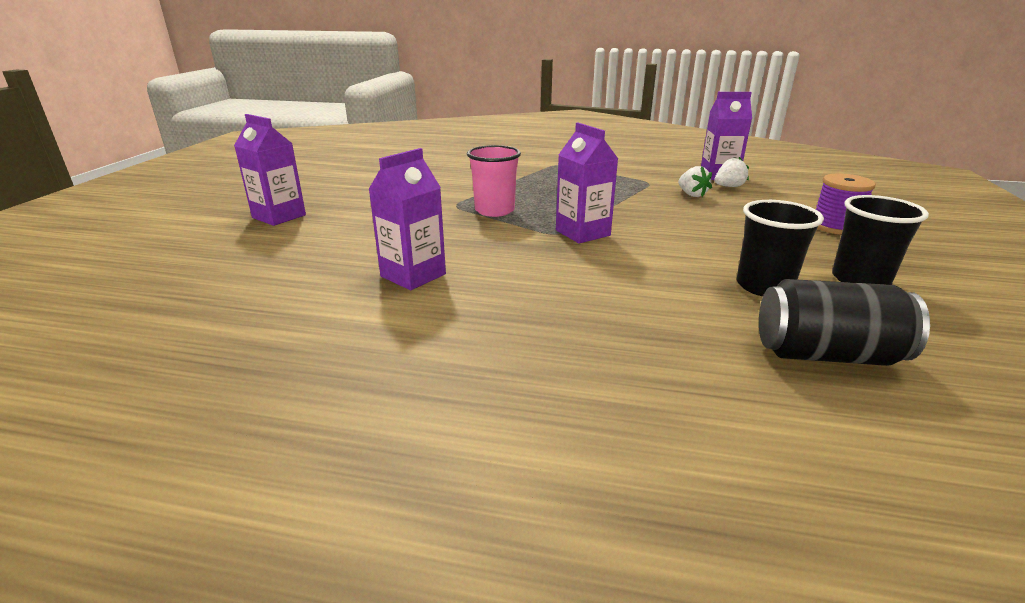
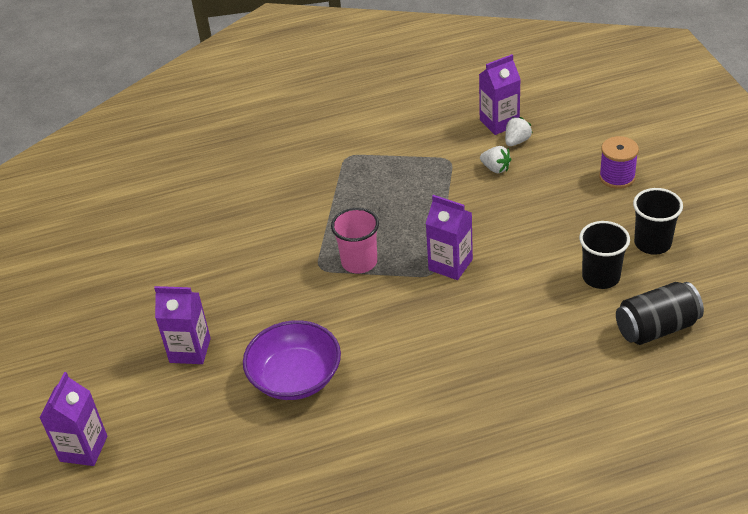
camera: 25 degrees left, 15 degrees up
(331, 256) = (295, 377): none -> purple bowl
(413, 275) = (376, 369): purple carton -> purple carton (83, 449)

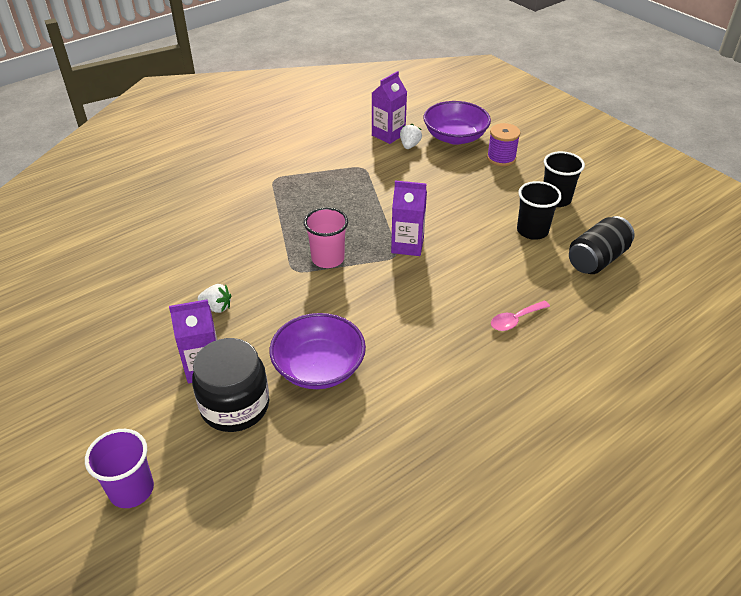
camera: 25 degrees left, 0 degrees up
(83, 449) = (131, 489): purple carton -> purple cup
(201, 395) = (235, 406): none -> black jar
(495, 168) = (404, 167): white strawberry -> white strawberry (217, 307)
(521, 376) = (515, 320): none -> pink spoon
(576, 139) = (455, 137): none -> purple bowl

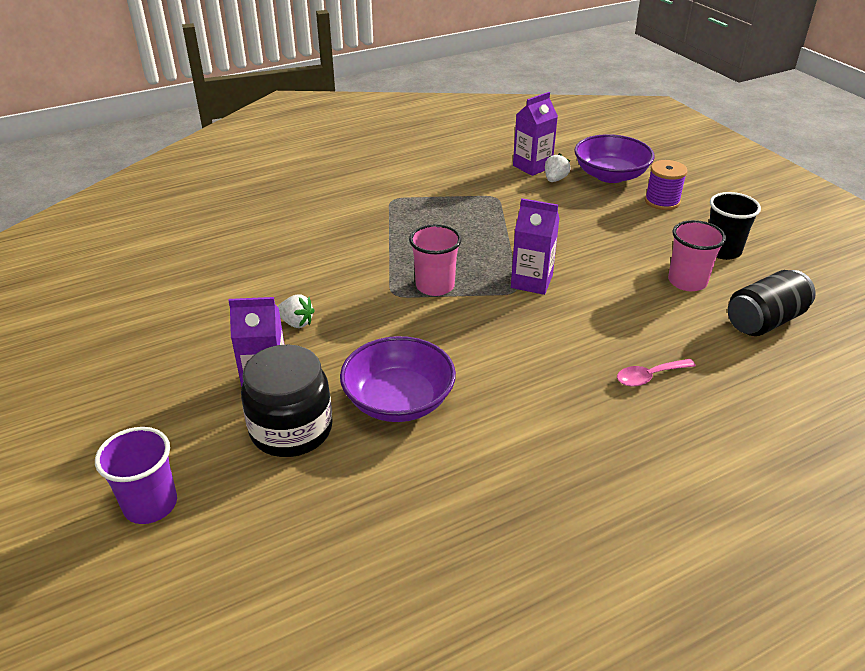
camera: 10 degrees right, 5 degrees down
(532, 231) = (687, 281): black cup -> pink cup

